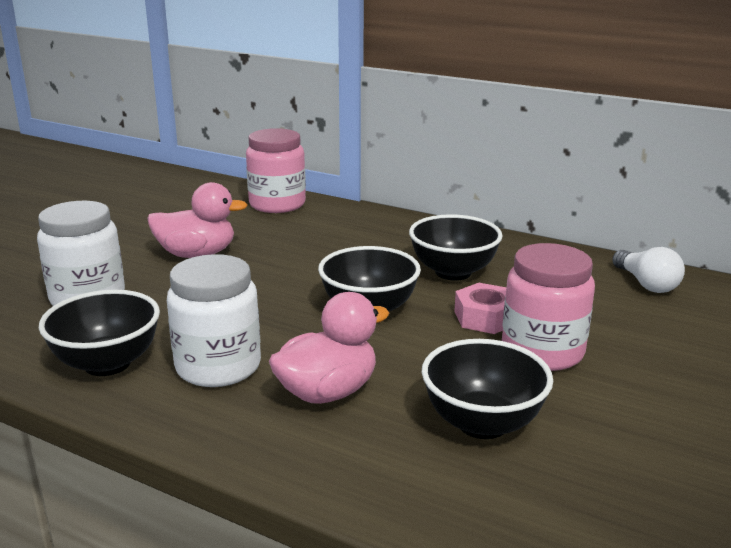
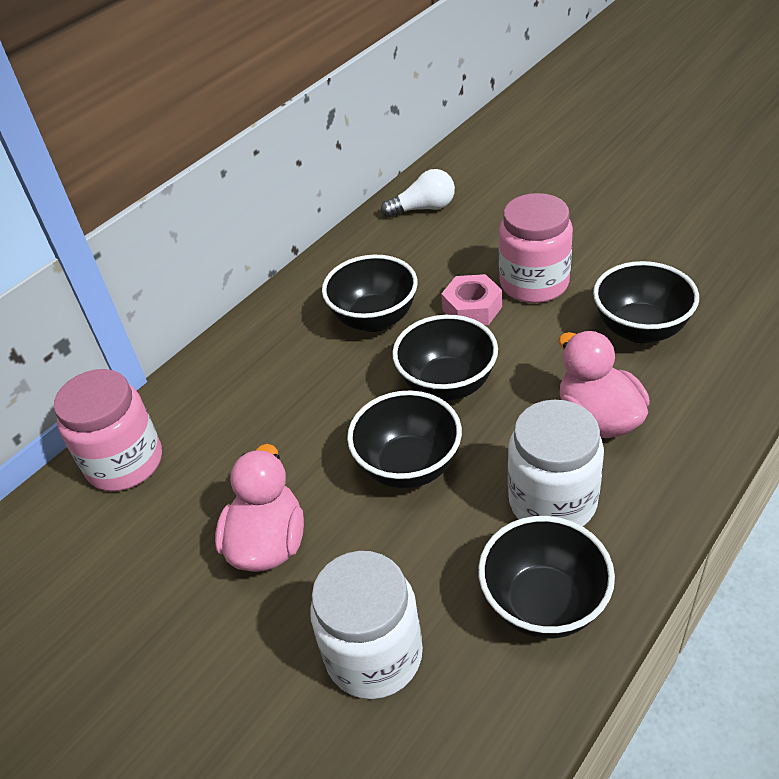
camera: 75 degrees left, 20 degrees up
(267, 299) = (408, 466): none -> black bowl

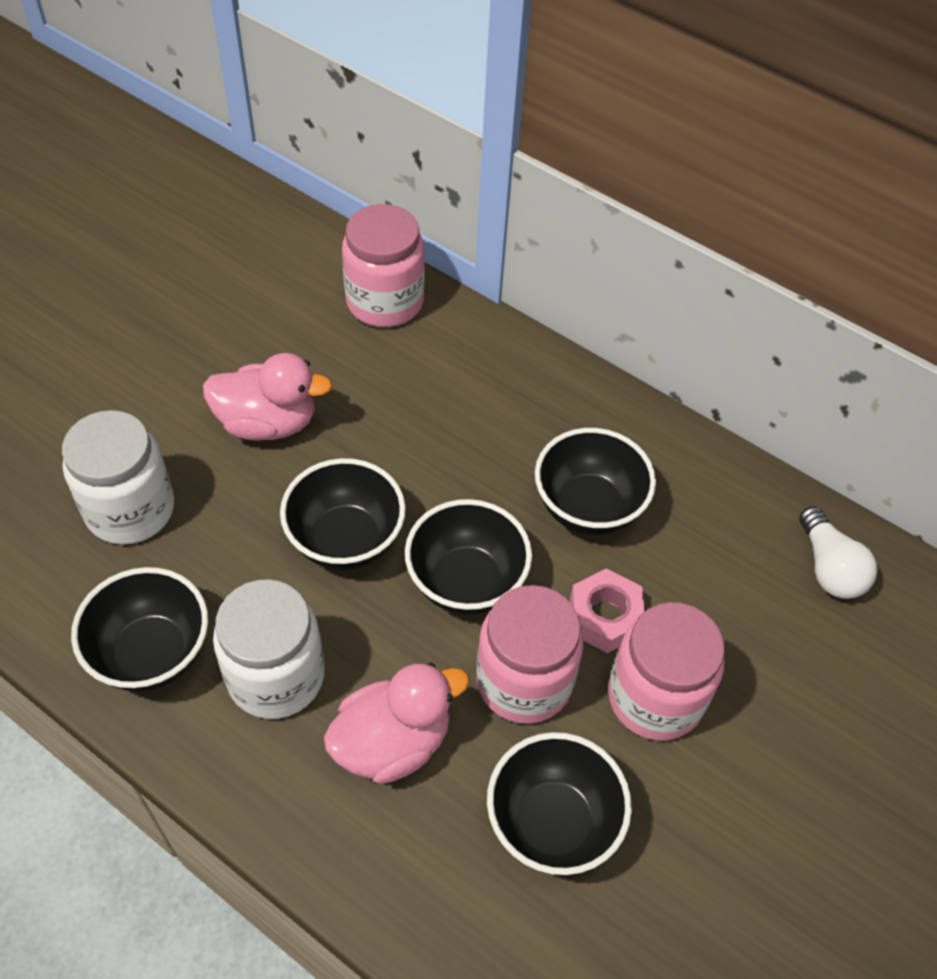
camera: 80 degrees right, 10 degrees up
(532, 348) = (524, 681): none -> pink jar

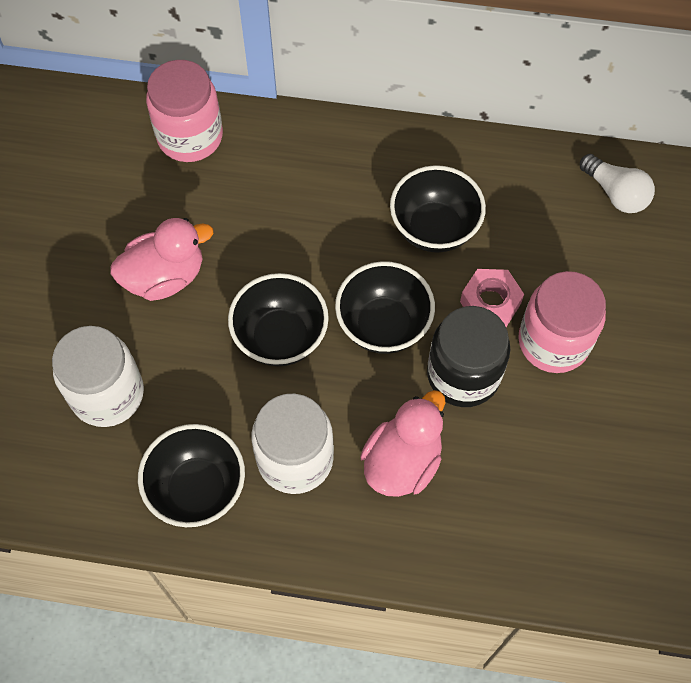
camera: 25 degrees left, 10 degrees up
(524, 681) = (463, 375): pink jar -> black jar
(552, 823) = (536, 459): black bowl -> none

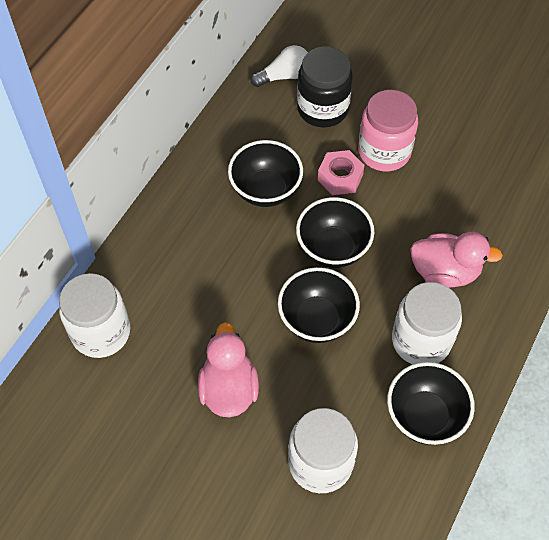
camera: 70 degrees left, 5 degrees down
(190, 136) = (101, 332): pink jar -> white jar
(402, 462) = (445, 272): pink duck -> pink duck turned 135 degrees clockwise
(463, 375) = (390, 212): black jar -> black jar (322, 109)

